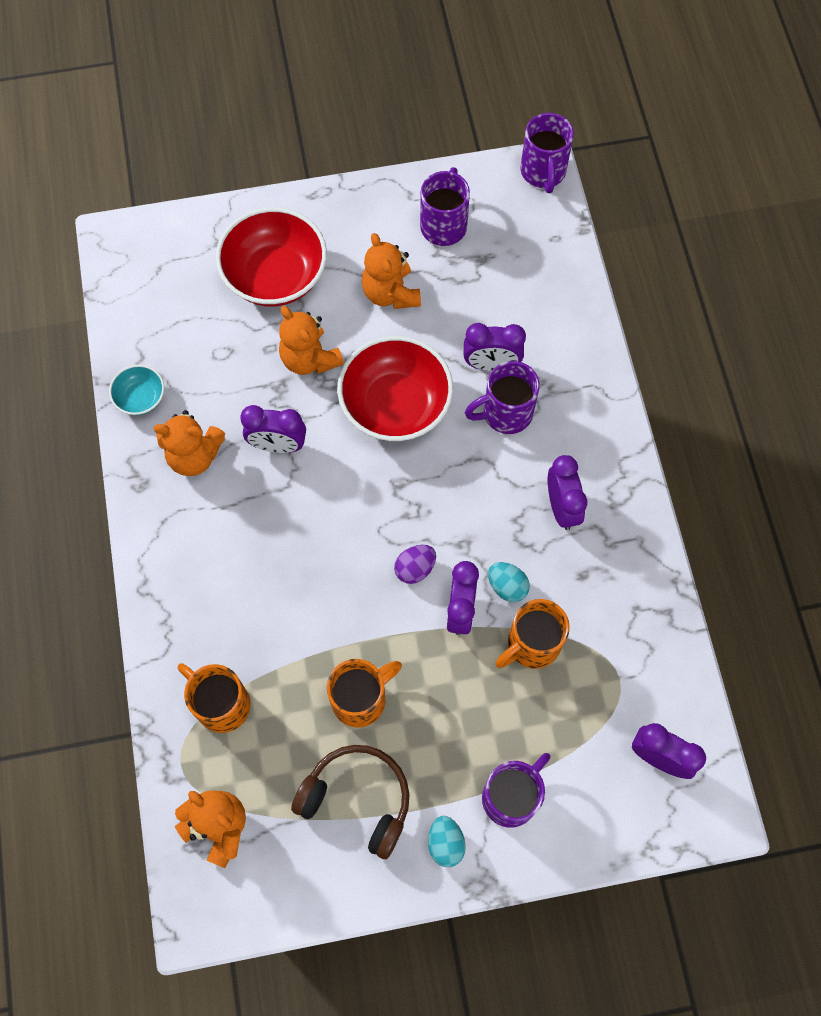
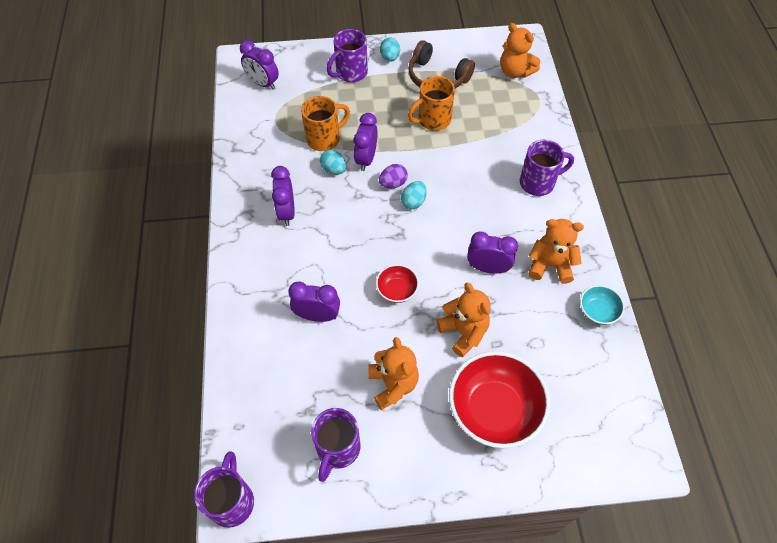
camera: 175 degrees left, 10 degrees down
(221, 704) = (517, 123): orange mug -> none
(382, 539) = (413, 202): none -> turquoise egg
(395, 405) = (397, 290): red bowl -> red bowl, size x0.49
(505, 413) = (313, 278): purple mug -> purple mug (538, 182)

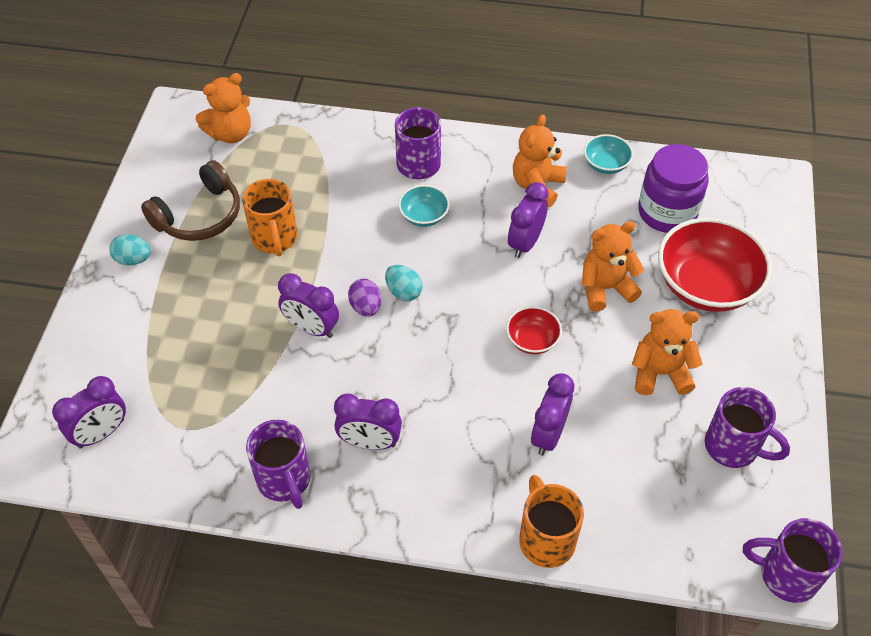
camera: 75 degrees left, 5 degrees down
(324, 139) = (253, 371): orange mug -> orange mug (546, 539)
(334, 169) = (315, 370): turquoise egg -> none
(350, 73) = (139, 313): purple mug -> purple mug (284, 480)
(487, 198) = (424, 216): none -> turquoise bowl
(564, 367) = (667, 212): none -> purple jar

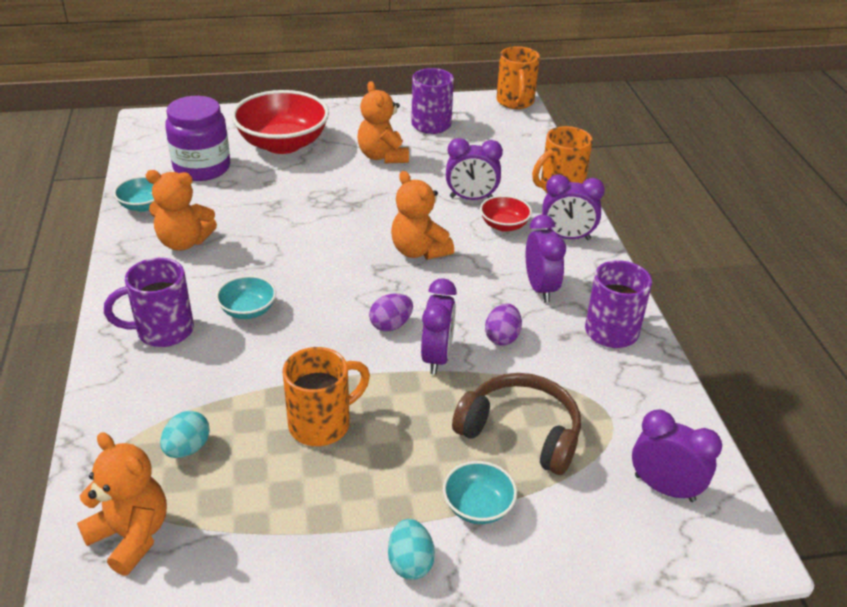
camera: 110 degrees left, 15 degrees down
(153, 308) = (478, 506): none -> turquoise bowl
(199, 215) = (306, 515): brown headphones -> brown headphones (521, 432)
(315, 384) = (502, 337): none -> purple egg
(403, 292) = (359, 303): turquoise egg -> turquoise egg (187, 448)
(525, 243) = (266, 238): purple clock -> purple clock (567, 237)
(532, 340) = (381, 218): red bowl -> red bowl (504, 225)
(605, 288) = (305, 189): orange teddy bear -> orange teddy bear (419, 251)
(786, 575) = (515, 102): purple mug -> orange mug

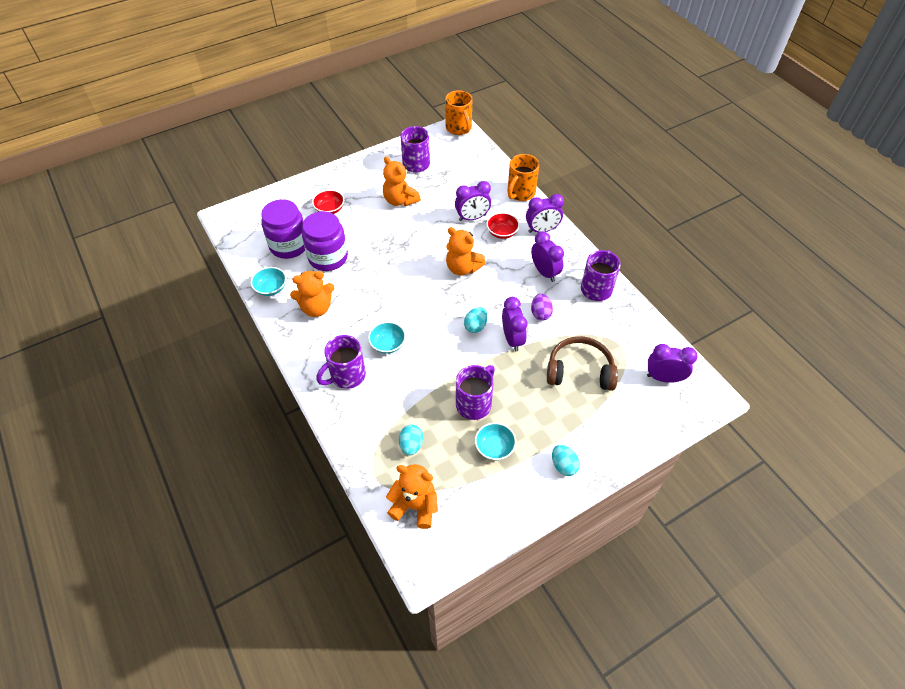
camera: 20 degrees left, 15 degrees up
(242, 192) = (328, 257): none -> purple jar
(283, 144) = (329, 209): red bowl -> red bowl, size x0.49
(322, 424) = (474, 403): orange mug -> purple mug
(391, 325) = (475, 326): purple egg -> turquoise egg
(478, 506) = (580, 422): turquoise bowl -> turquoise bowl (494, 447)

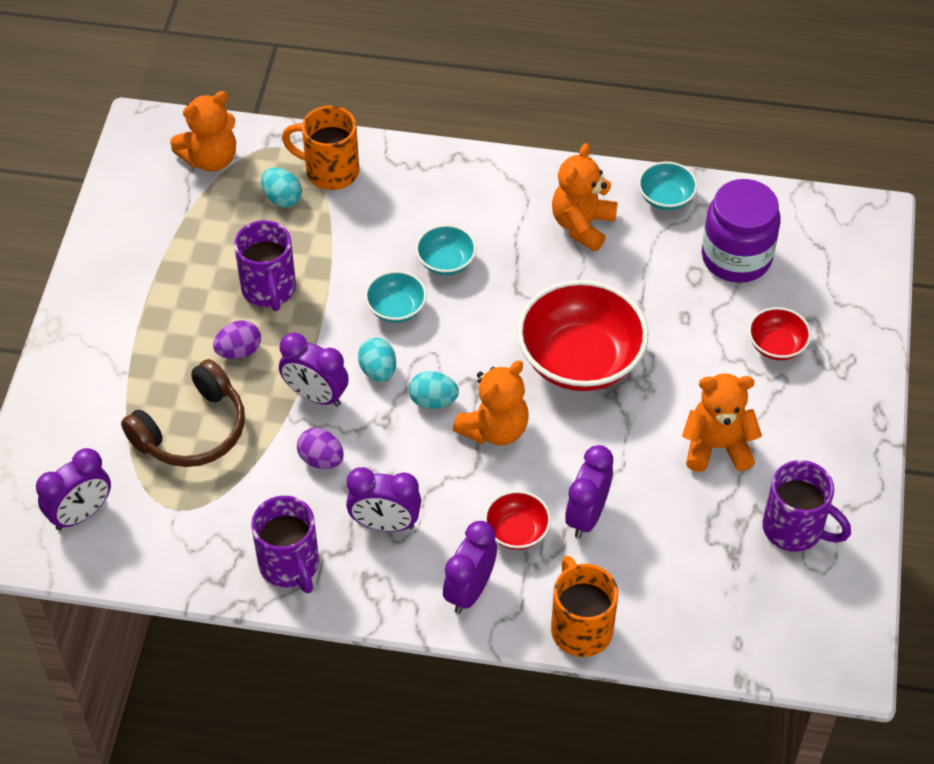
camera: 130 degrees right, 0 degrees up
(328, 257) = (668, 287): purple jar -> none
(347, 376) = (439, 196): purple mug -> none
(398, 263) = (580, 360): none -> red bowl
(459, 128) = (842, 665): orange mug -> orange mug (330, 171)
(463, 268) = (494, 429): orange teddy bear -> orange teddy bear turned 150 degrees clockwise
(494, 447) = (195, 268): turquoise bowl -> turquoise bowl (396, 308)
(521, 387) = (239, 351): none -> purple egg
(563, 465) = (103, 314): turquoise egg -> turquoise egg (433, 401)

